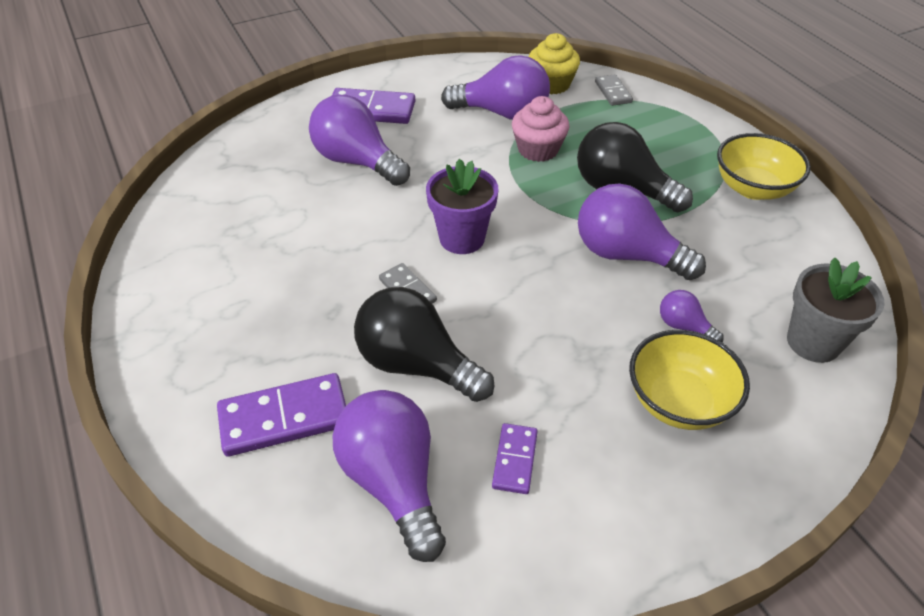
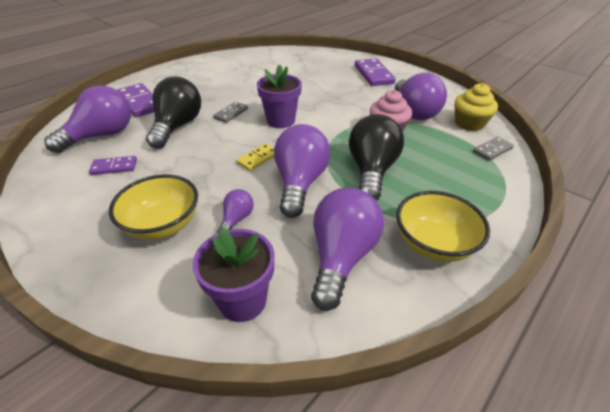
camera: 70 degrees right, 5 degrees down
(357, 161) = (325, 80): purple light bulb -> purple light bulb (341, 257)
(556, 283) = (258, 158): none -> yellow domino
(813, 342) = (242, 300): grey flower pot -> purple flower pot

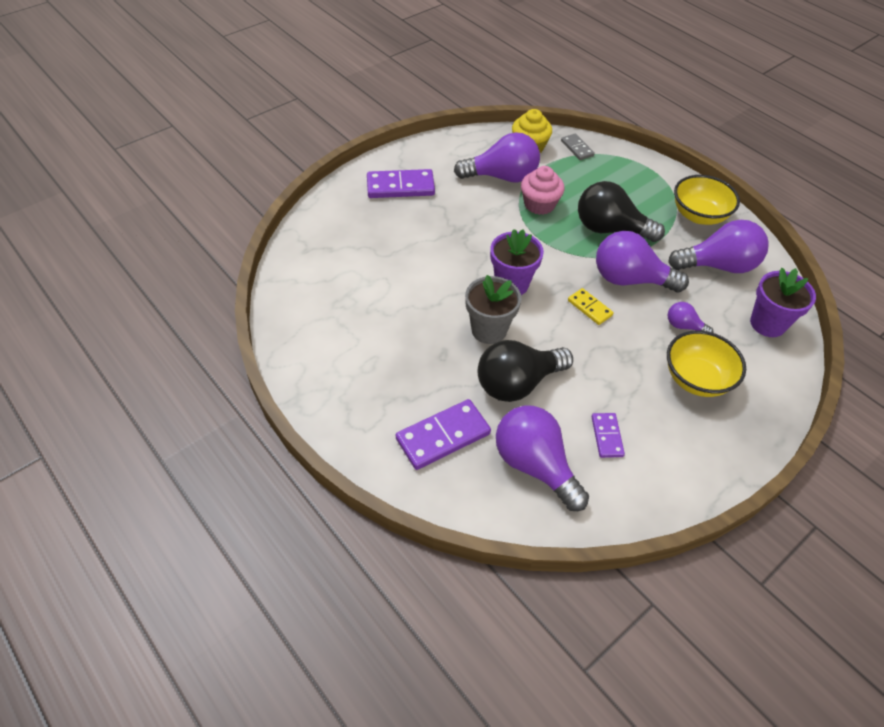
camera: 85 degrees left, 10 degrees up
(177, 126) = (517, 383): black light bulb -> black light bulb turned 45 degrees counterclockwise
(231, 113) = (489, 330): grey domino -> grey flower pot
(341, 257) = (718, 266): purple light bulb -> purple light bulb turned 150 degrees clockwise

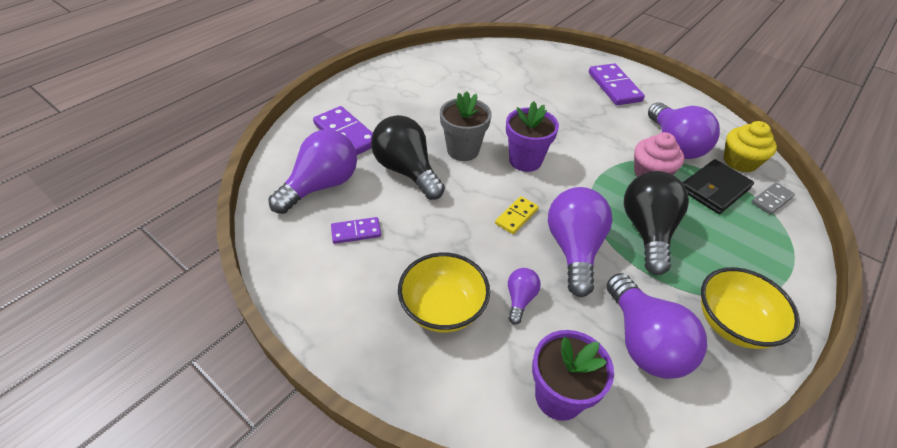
camera: 80 degrees right, 5 degrees down
(562, 174) = (714, 189): none -> black wallet

